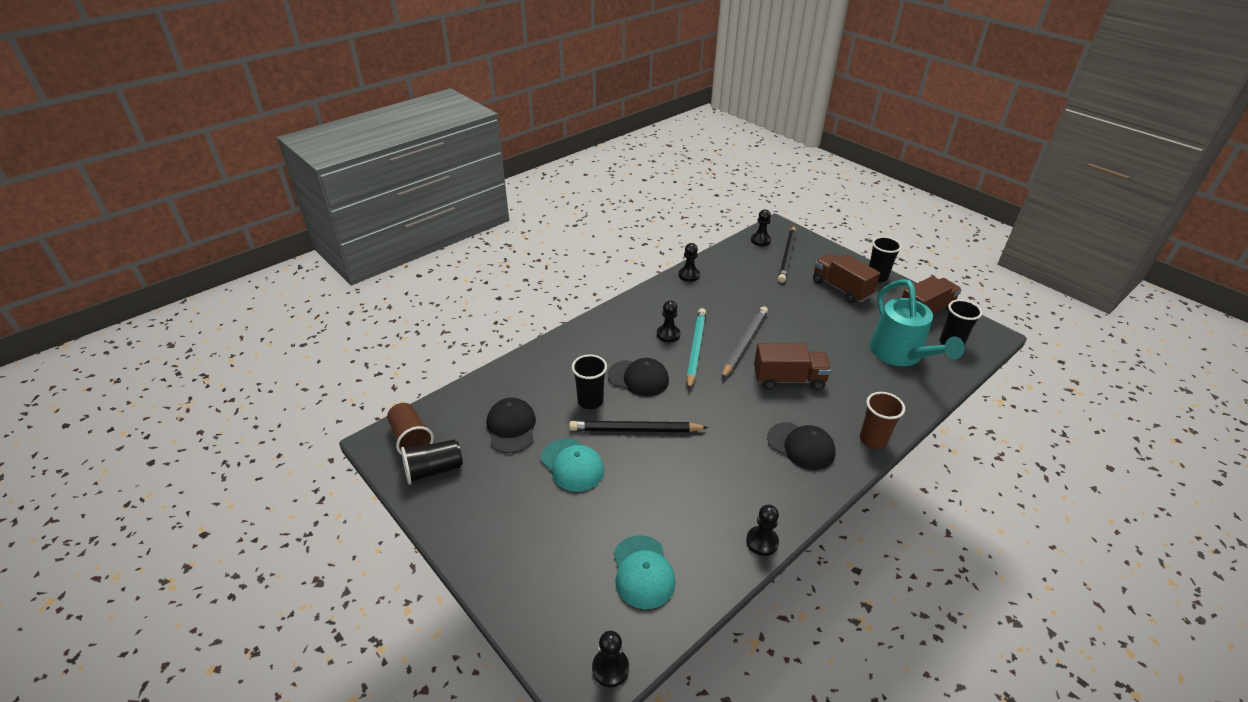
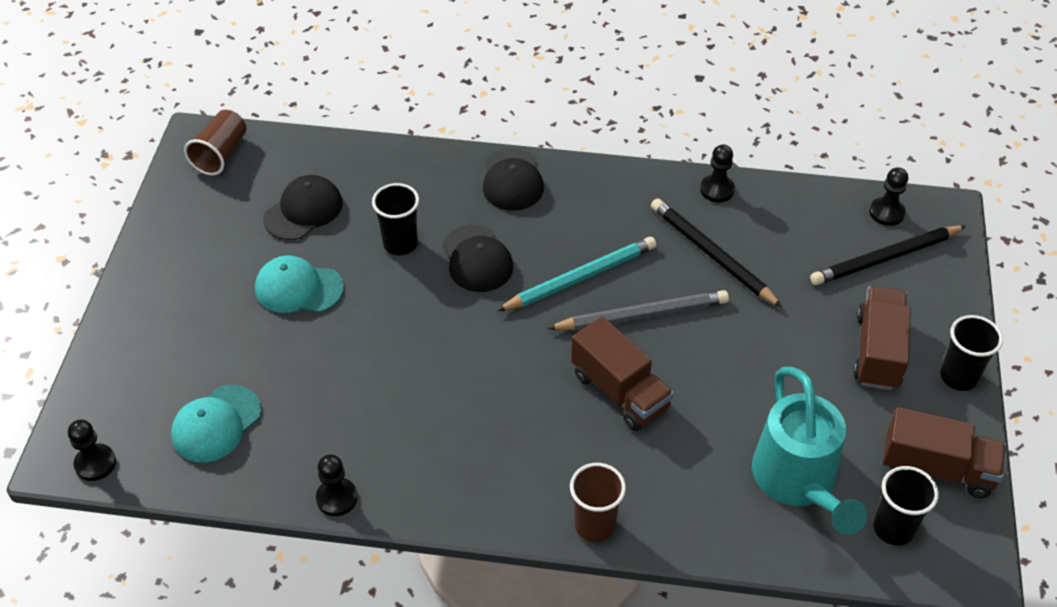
camera: 50 degrees right, 10 degrees up
(433, 470) = (199, 197): black cup -> none
(572, 465) = (298, 288): turquoise cap -> turquoise cap turned 90 degrees clockwise
(635, 430) = (395, 305): black pencil -> black pencil (712, 255)
(668, 334) = (579, 239): black pawn -> none
(801, 446) = (514, 461): black cap -> black cap (512, 180)
(900, 355) = (798, 482): turquoise watering can -> turquoise watering can turned 45 degrees counterclockwise

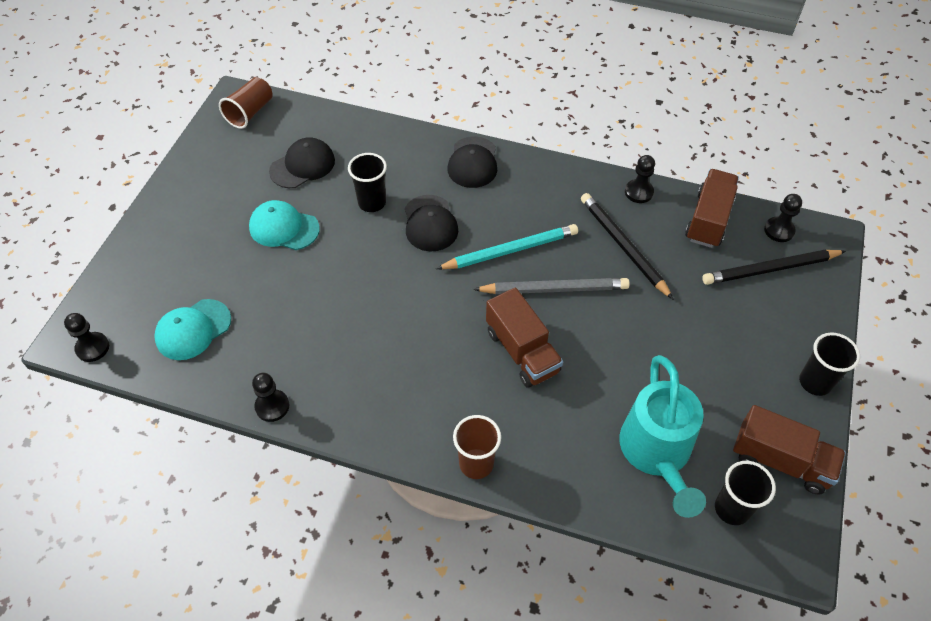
camera: 10 degrees right, 5 degrees up
(877, 351) = (748, 349): brown truck -> brown truck (708, 220)

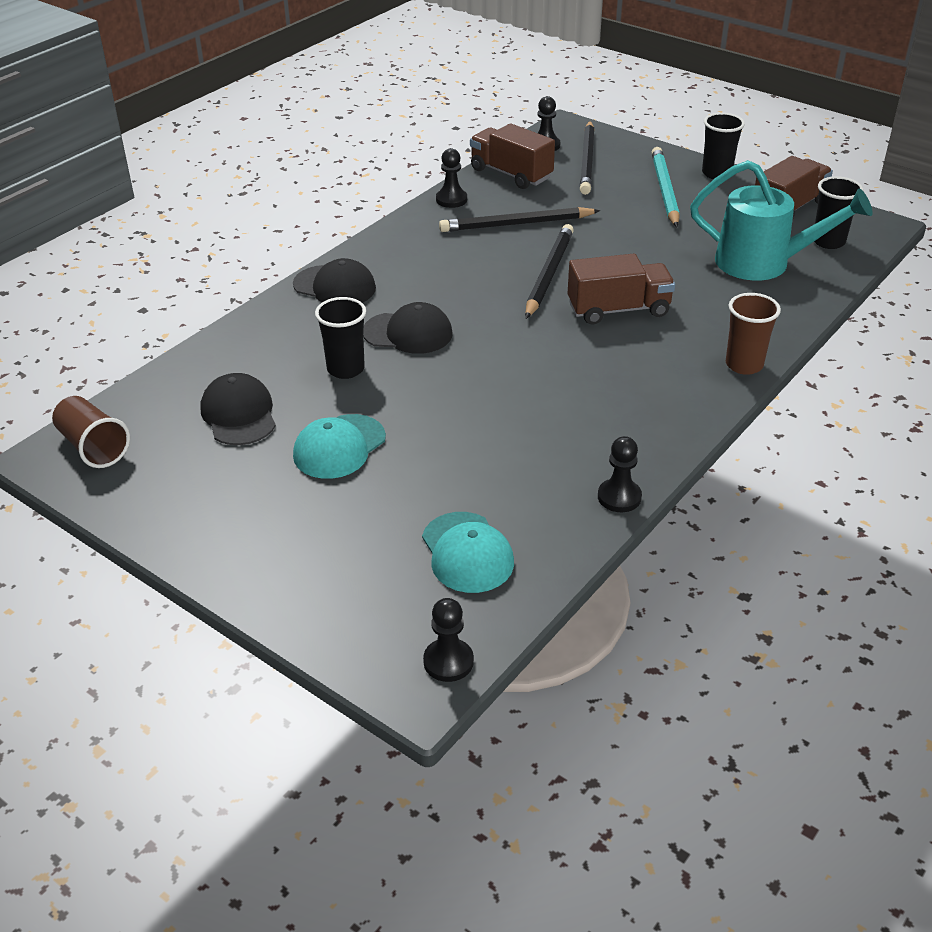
camera: 70 degrees left, 15 degrees down
(510, 250) = (481, 289): turquoise pencil -> turquoise pencil (665, 190)
(554, 289) = (549, 274): grey pencil -> black pencil

